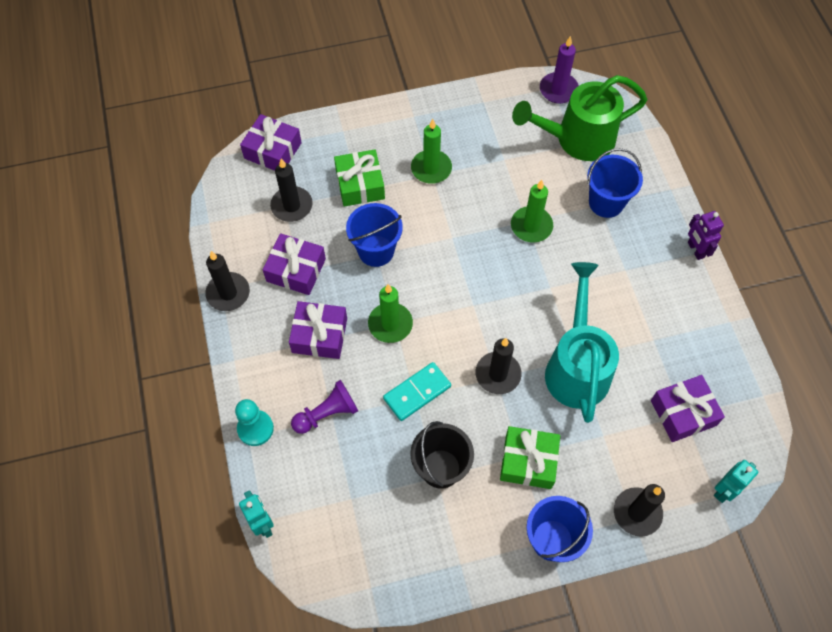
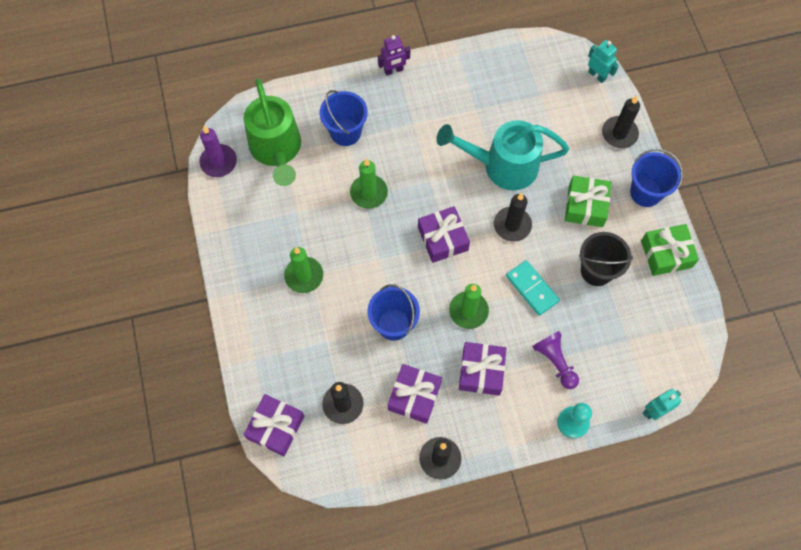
camera: 90 degrees left, 5 degrees up
(360, 184) = (320, 340): green gift -> green gift (666, 254)
(683, 413) = (538, 95): purple gift -> purple gift (442, 239)

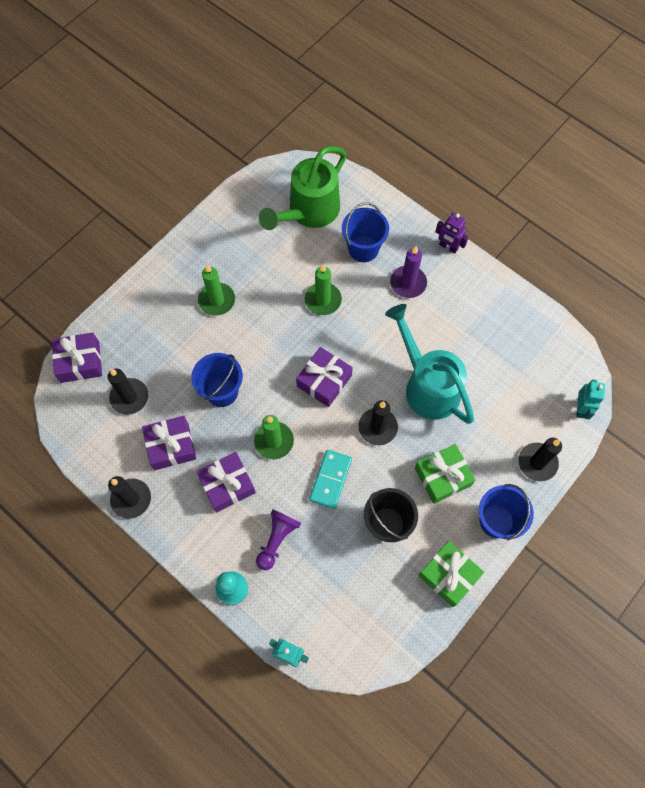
camera: 55 degrees right, 0 degrees up
(218, 162) = (268, 180): purple candle -> purple candle (408, 283)

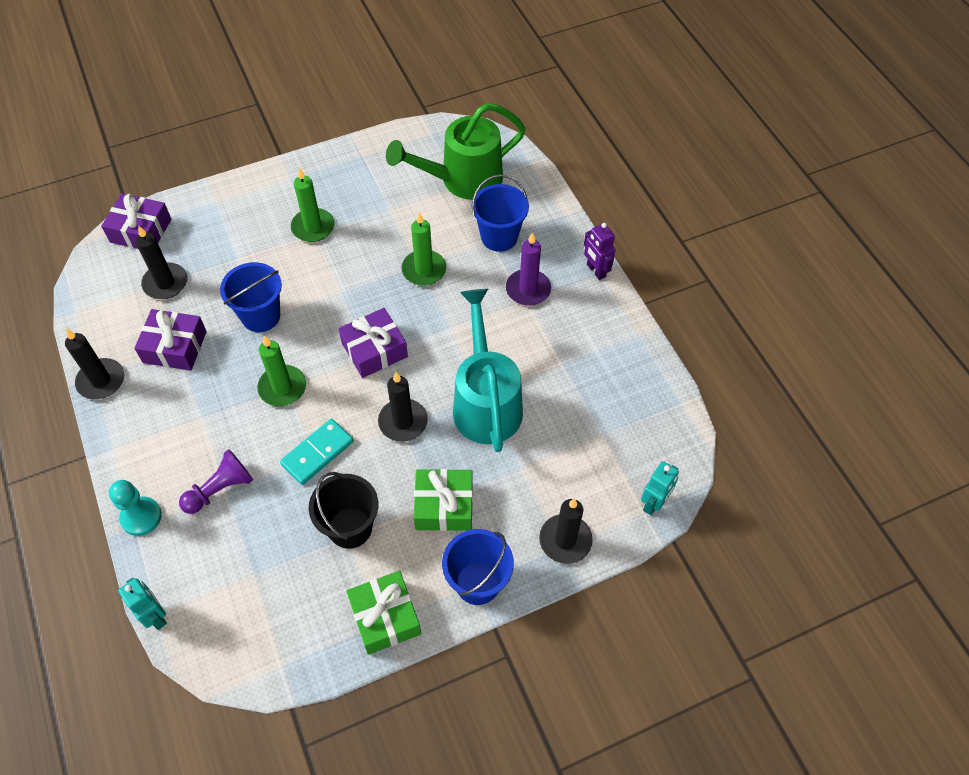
camera: 25 degrees right, 10 degrees down
(227, 485) = (206, 410): purple gift -> none

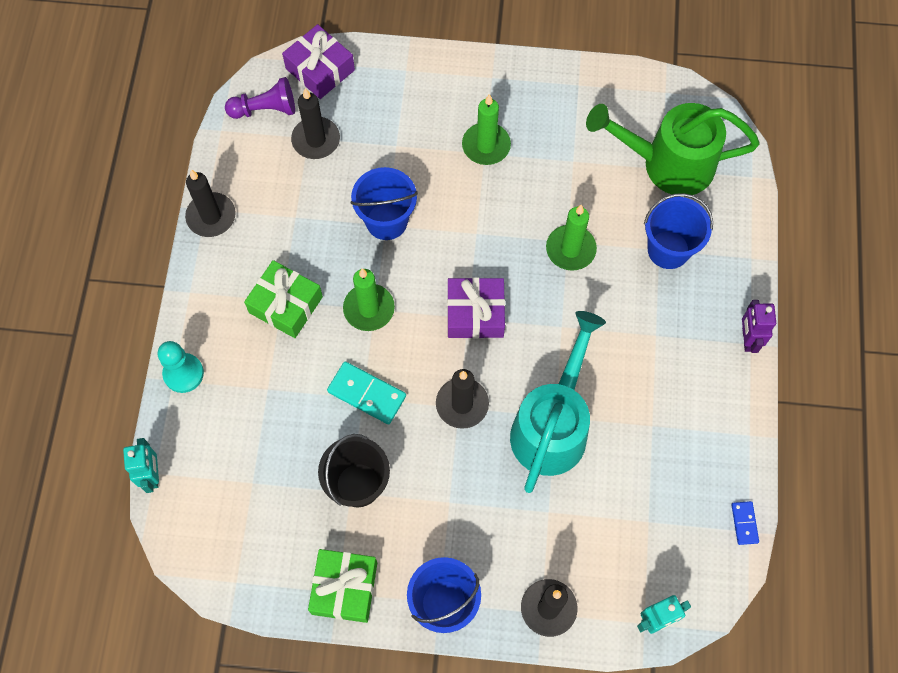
camera: 30 degrees right, 10 degrees up
(175, 347) = (292, 214): purple gift -> none
(220, 489) = (263, 383): purple pawn -> purple pawn (265, 109)
(317, 453) = (367, 394): turquoise domino -> turquoise domino turned 45 degrees clockwise
(444, 506) = (454, 511): green gift -> green gift (285, 305)
(528, 289) = (664, 325): purple candle -> none
(674, 399) = (744, 523): none -> blue domino

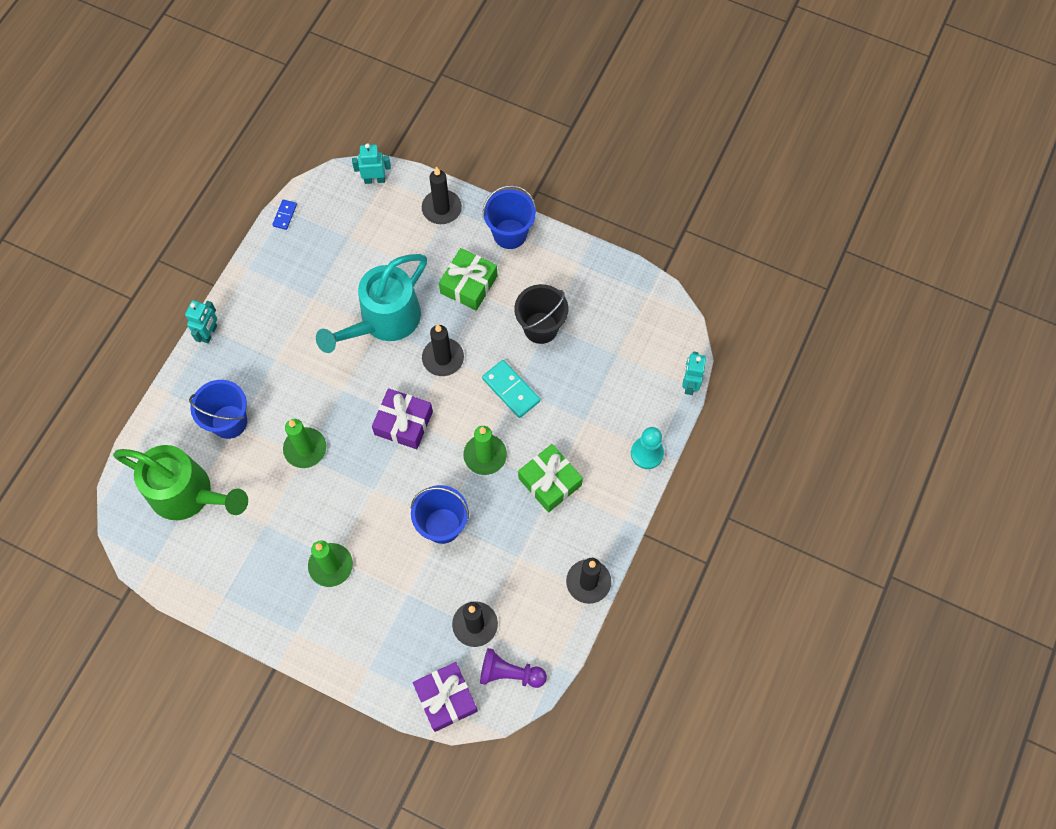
camera: 160 degrees left, 0 degrees up
(344, 588) = (574, 264): green gift -> green gift (468, 284)
(747, 339) = (209, 333): purple robot -> turquoise robot

